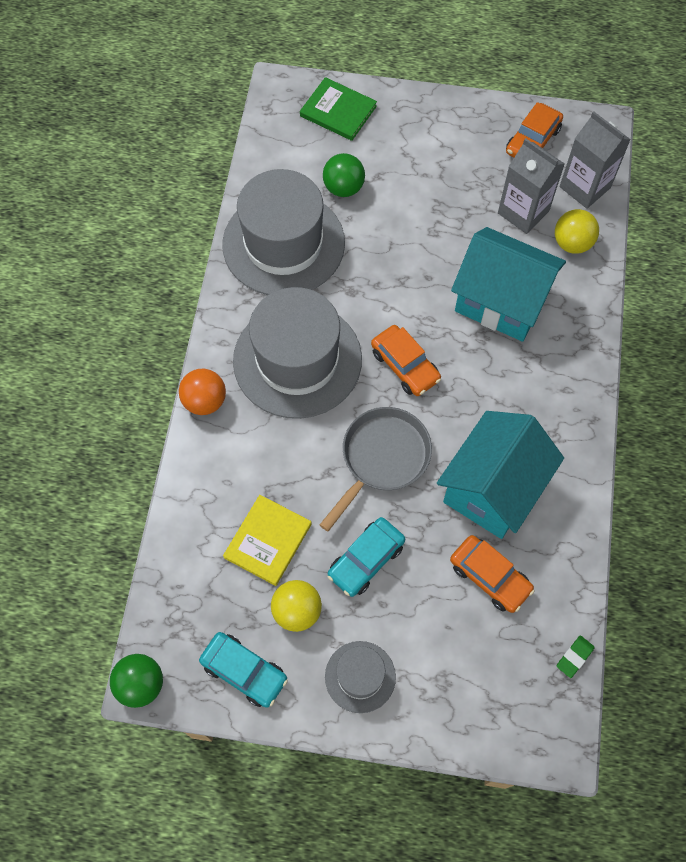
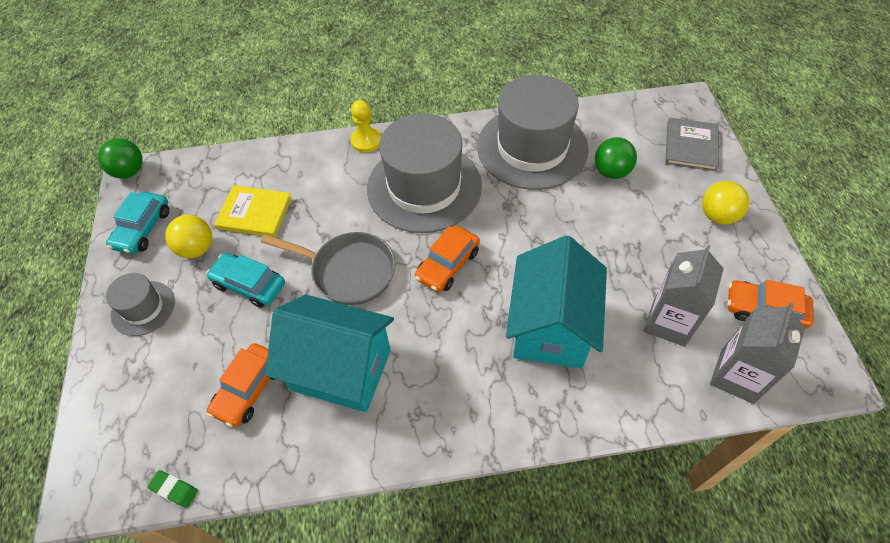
camera: 75 degrees right, 10 degrees down
(205, 401) = (366, 141): orange ball -> yellow pawn
(338, 111) = (691, 146): green book -> grey book
(572, 243) = (656, 379): yellow ball -> yellow ball (718, 216)

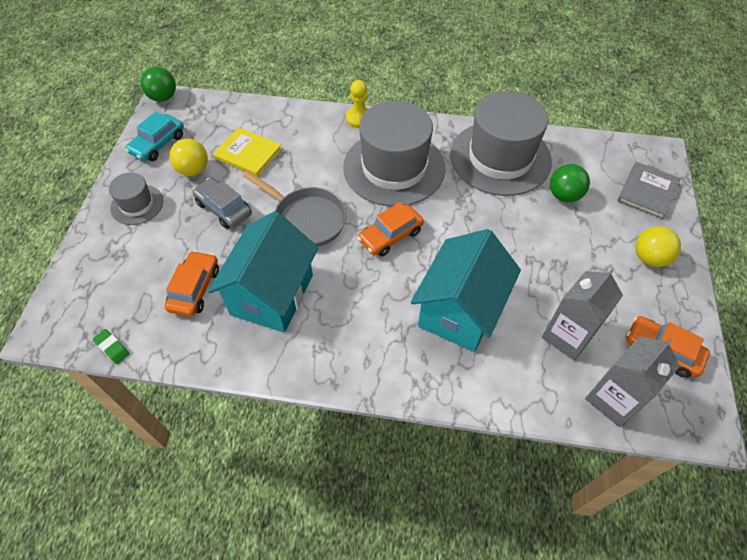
camera: 15 degrees right, 0 degrees up
(249, 285) = (224, 208): turquoise car -> grey car
(249, 389) = (195, 289): orange car -> orange car turned 150 degrees clockwise
(341, 369) = (272, 295): turquoise house -> turquoise house turned 75 degrees clockwise

